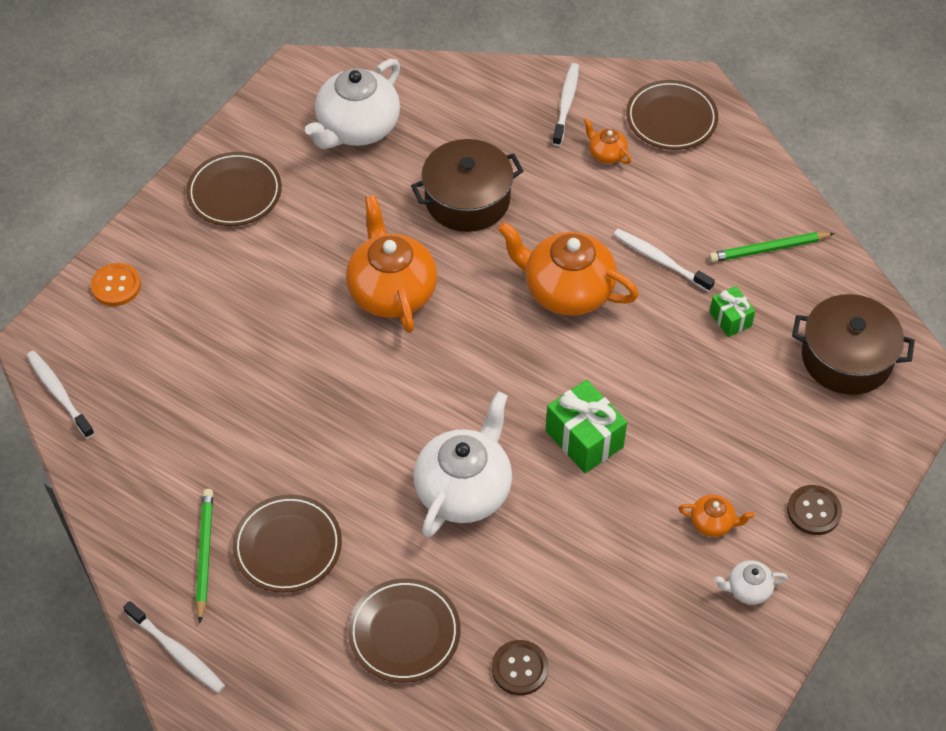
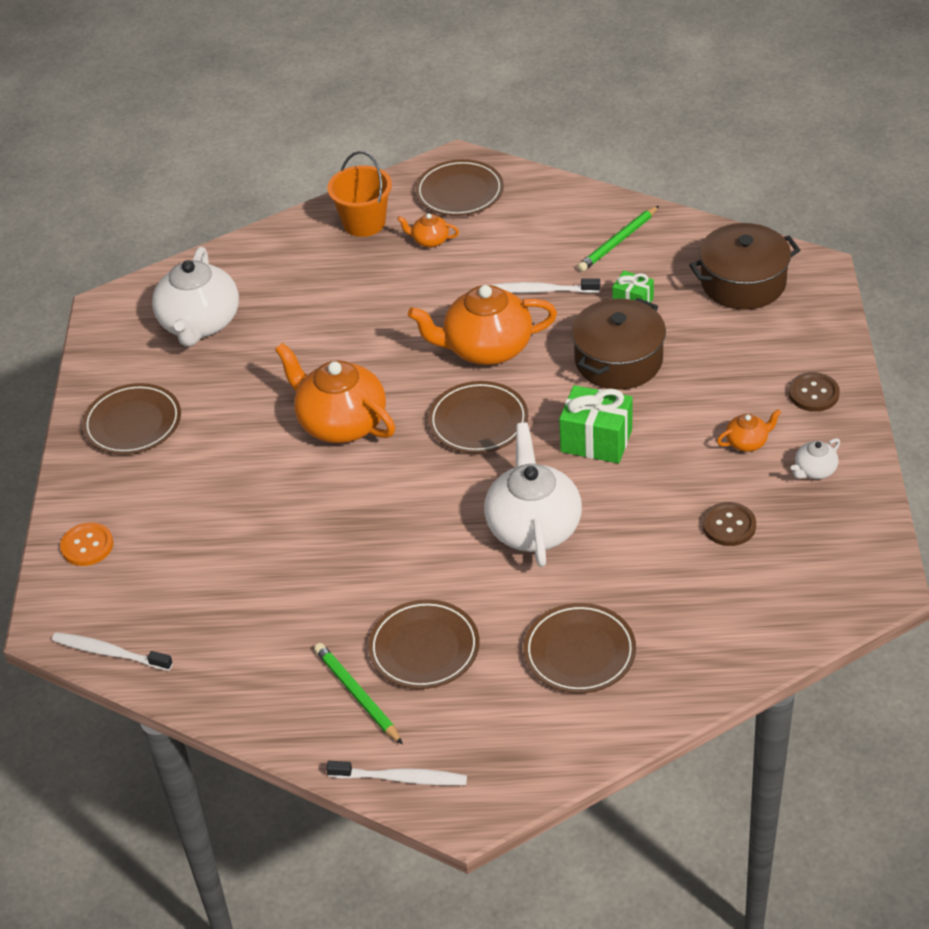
camera: 30 degrees left, 10 degrees down
(467, 199) = (344, 327): brown pot -> brown pot (618, 360)
(502, 359) = (478, 421): none -> brown plate
(519, 668) = (694, 622): brown button -> brown button (729, 525)
(566, 104) = (364, 223): white toothbrush -> orange bucket

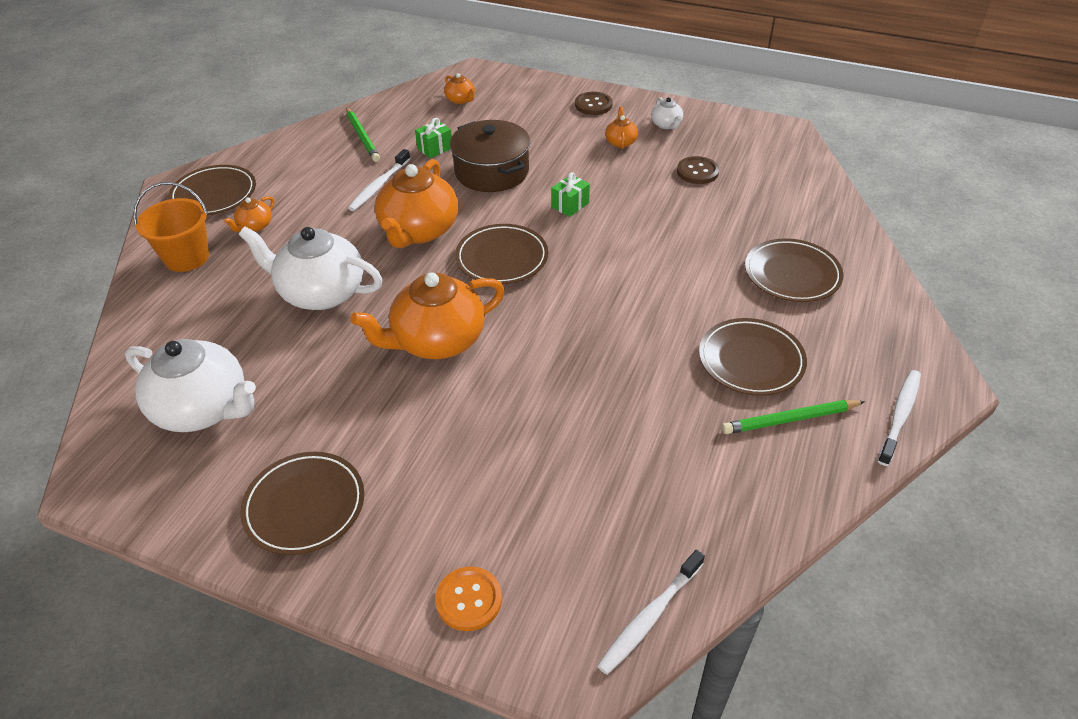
camera: 70 degrees left, 0 degrees up
(533, 527) = (643, 261): white teapot -> white teapot (321, 293)
(596, 440) = (570, 205): green gift -> green gift, size x0.58
(743, 282) = (460, 100): brown pot -> orange teapot

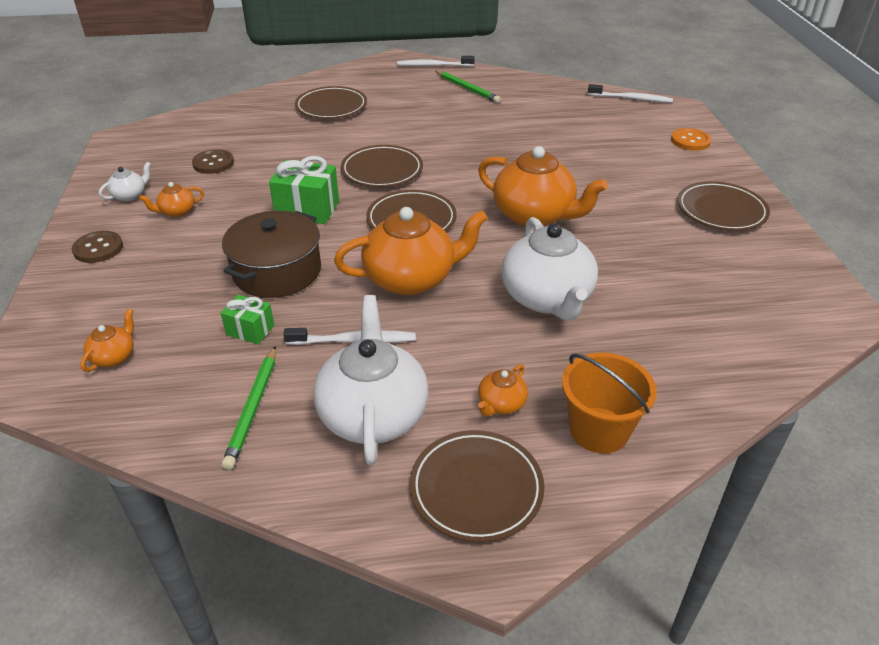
camera: 120 degrees left, 5 degrees down
(203, 409) = (725, 294): white teapot -> white teapot (373, 414)
(255, 226) = (501, 404): orange teapot -> orange teapot turned 120 degrees clockwise
(362, 137) = (253, 409): green pencil -> green pencil turned 150 degrees clockwise
(570, 205) = (307, 209): green gift -> green gift, size x1.71
(751, 360) = (431, 105): brown plate -> brown plate (382, 170)

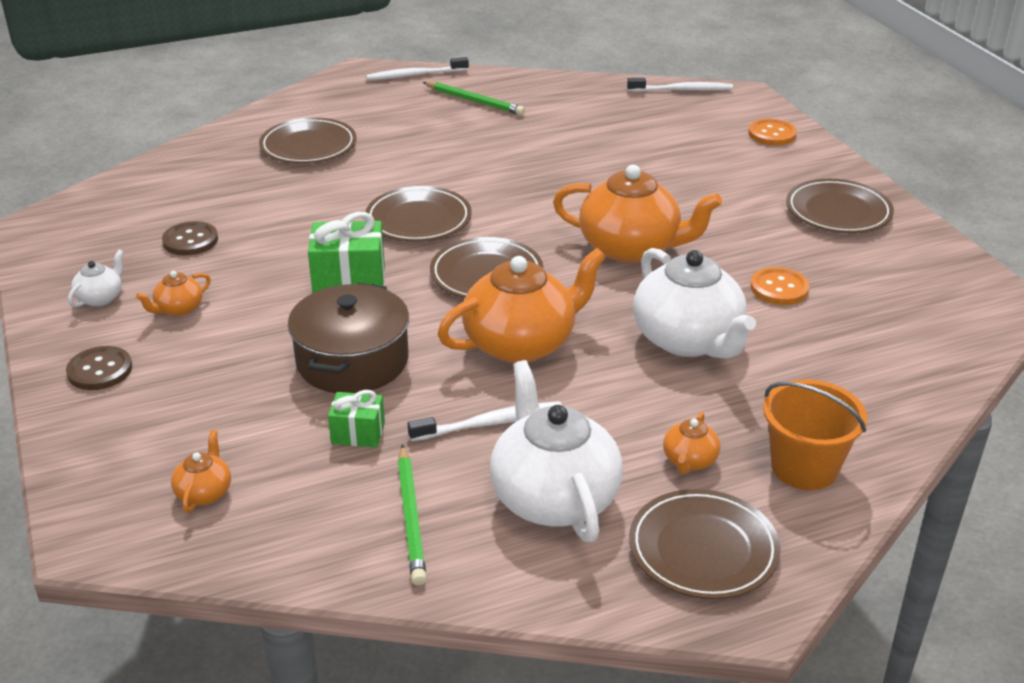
camera: 15 degrees left, 5 degrees down
(643, 267) = (779, 288): none -> orange button

